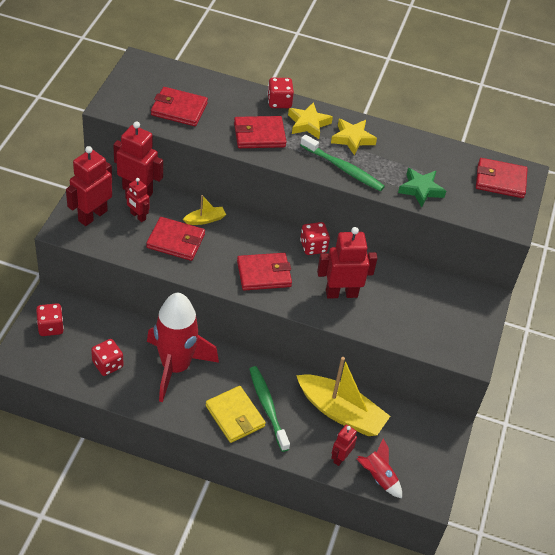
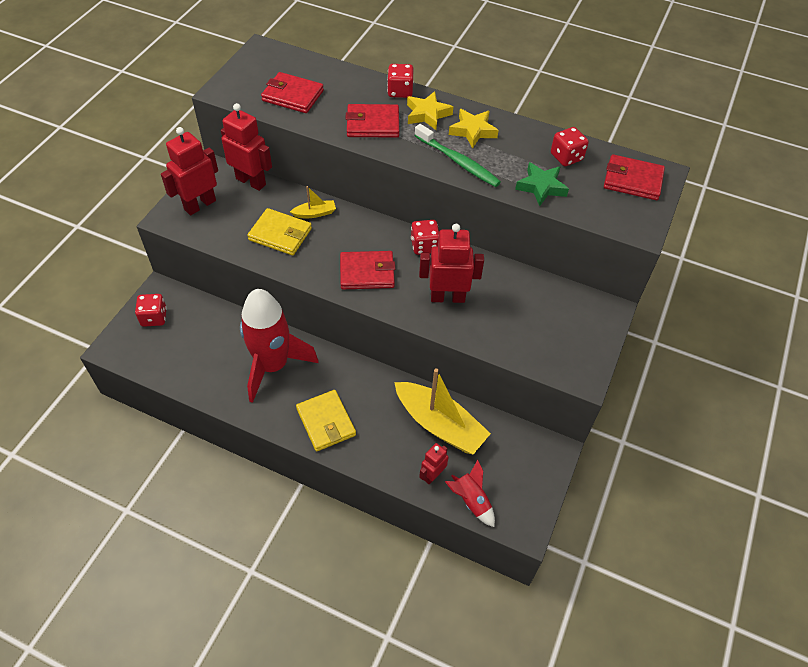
camera: 10 degrees right, 5 degrees up
(107, 364) = (204, 359): red dice -> red dice (566, 157)
(138, 216) = (246, 207): red robot -> none
(176, 241) = (280, 234): red wallet -> yellow wallet
(267, 407) = (362, 414): green toothbrush -> none

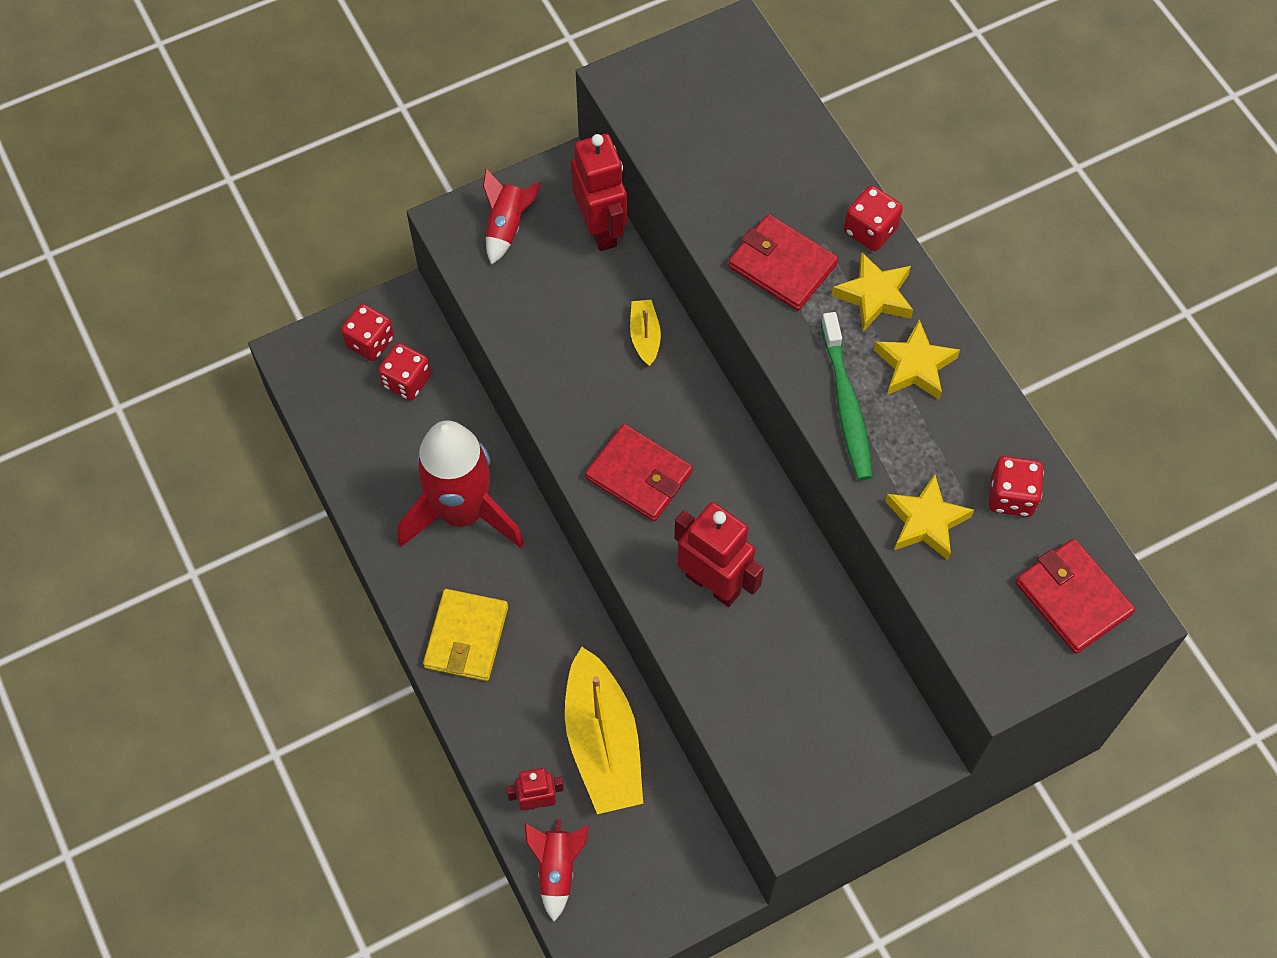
camera: 40 degrees right, 10 degrees up
(200, 205) = (507, 227): red robot -> red rocket
(280, 234) = (574, 341): yellow wallet -> none
(293, 96) = (712, 148): red wallet -> none
(315, 213) = (645, 336): yellow boat -> yellow boat turned 120 degrees counterclockwise
(424, 246) = (750, 485): red dice -> red dice (407, 381)
(541, 187) = (926, 521): green star -> yellow star

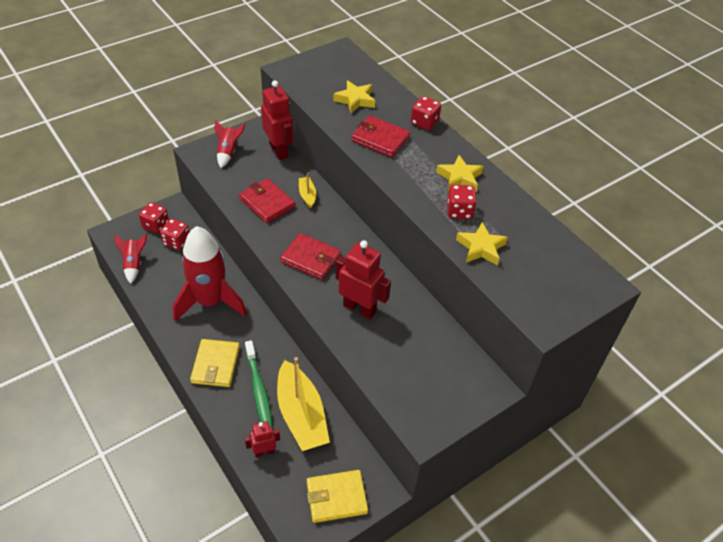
camera: 10 degrees left, 15 degrees down
(557, 869) = (279, 490): red rocket -> red rocket (134, 264)
(647, 891) = (336, 497): none -> yellow wallet
(846, 405) = (425, 197): green toothbrush -> green toothbrush (259, 390)
(874, 296) = (432, 149): yellow star -> yellow star (355, 100)
(1011, 496) = (526, 233): red dice -> red dice (459, 211)
(1073, 598) = (572, 279): red wallet -> red wallet (267, 203)

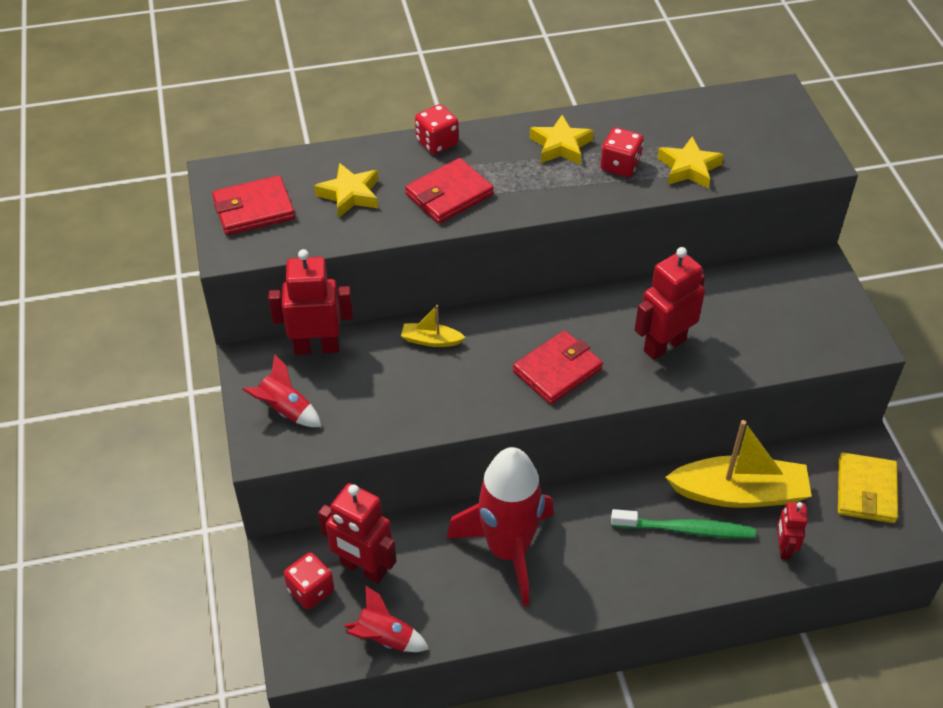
camera: 65 degrees left, 0 degrees up
(176, 241) = (363, 568): red dice -> red robot
(215, 365) = (627, 570): yellow wallet -> none
(267, 203) = (425, 390): red wallet -> red wallet (254, 209)

